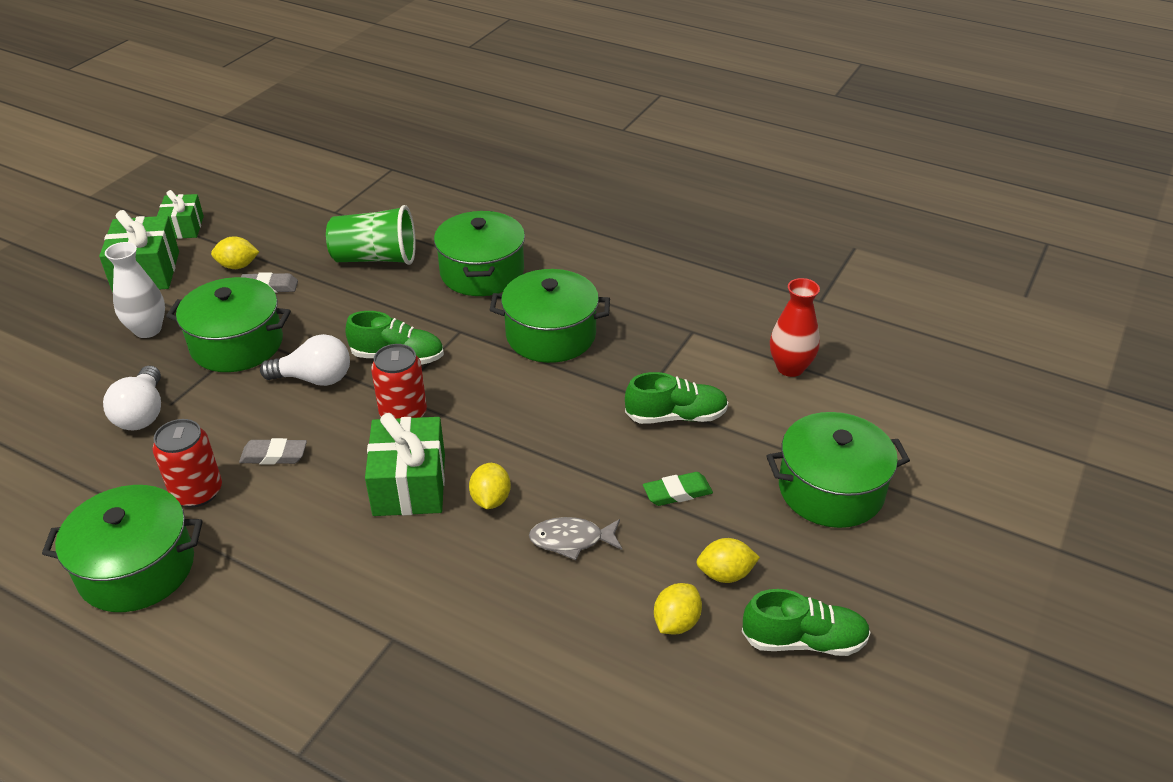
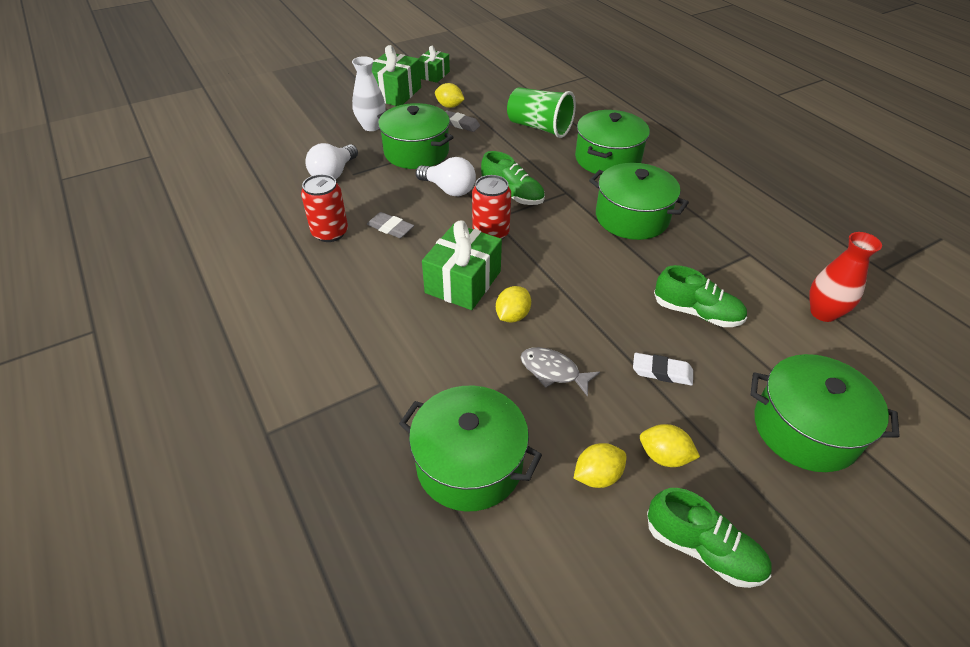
camera: 30 degrees right, 5 degrees up
(137, 568) = (263, 265): green pot -> green pot (469, 463)
(677, 492) = (662, 372): green eraser -> white eraser

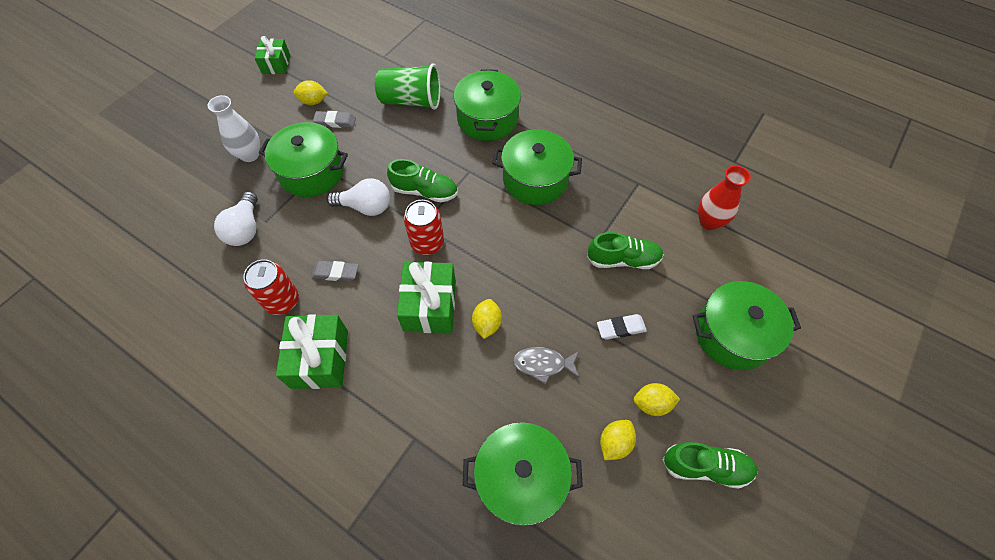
camera: 25 degrees left, 15 degrees up
(394, 93) = (249, 102): green gift -> green gift (320, 359)

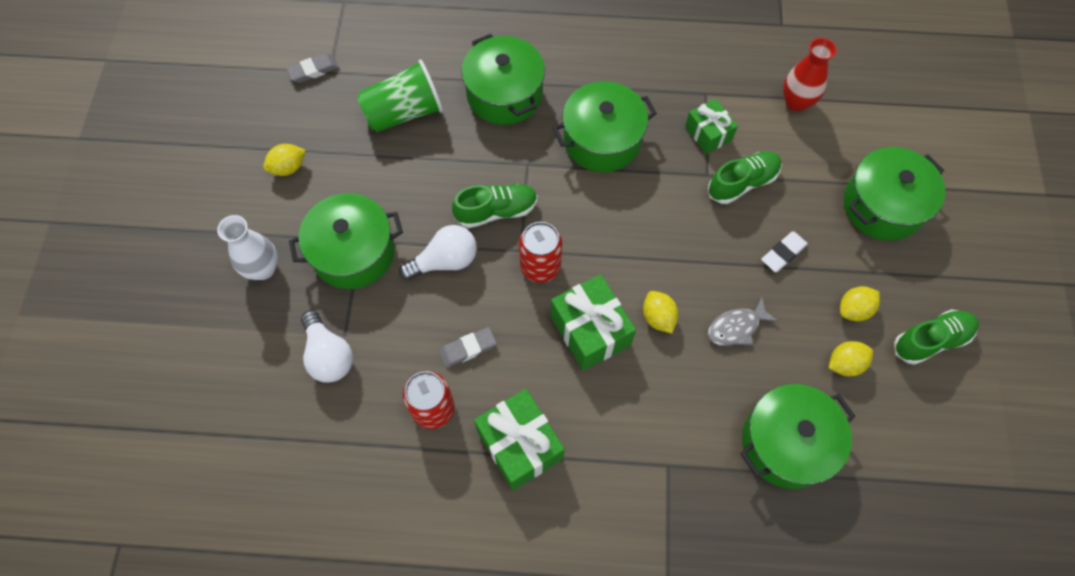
camera: 30 degrees left, 5 degrees up
(276, 64) = (203, 142): green gift -> green gift (708, 133)
(335, 122) = (334, 180): grey eraser -> grey eraser (313, 70)
(614, 443) = (844, 364): yellow lemon -> yellow lemon turned 60 degrees clockwise

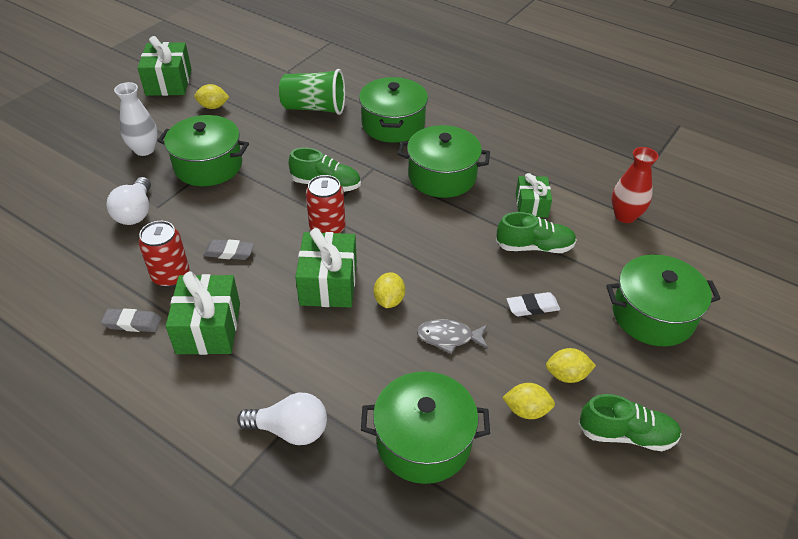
camera: 30 degrees right, 20 degrees down
(204, 158) = (168, 82): none -> green gift
(313, 70) = (278, 67): grey eraser -> grey eraser (132, 323)
(445, 261) = (263, 196): white light bulb -> white light bulb (290, 430)

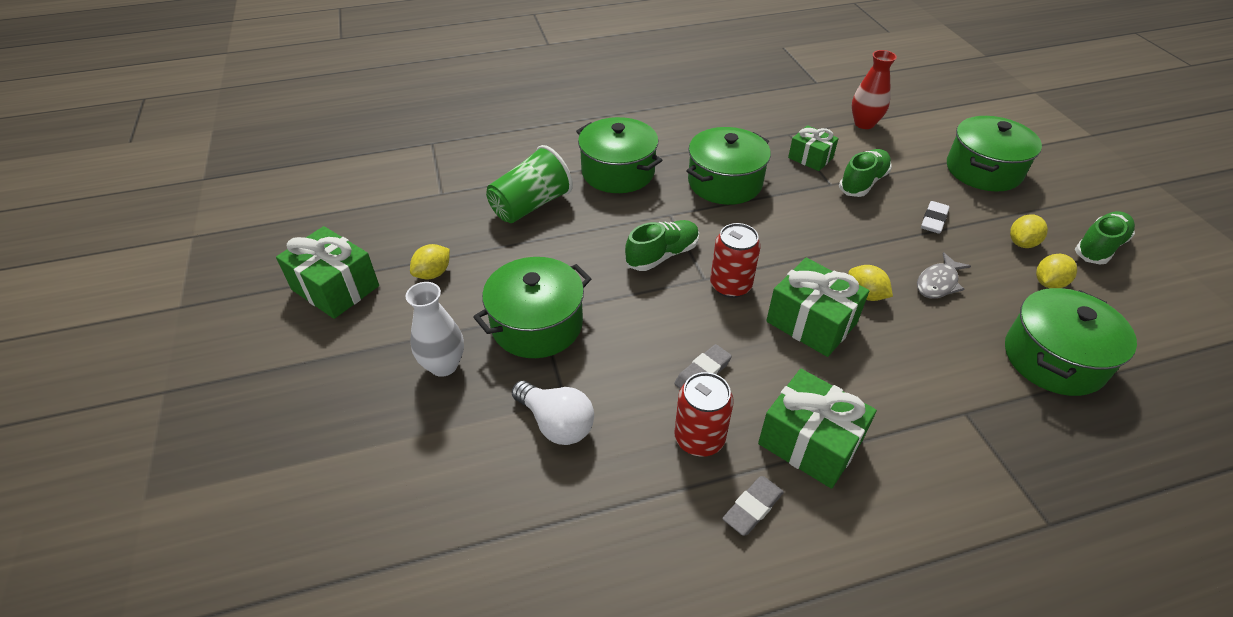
camera: 50 degrees left, 0 degrees up
(290, 430) = (995, 442): white light bulb -> none

